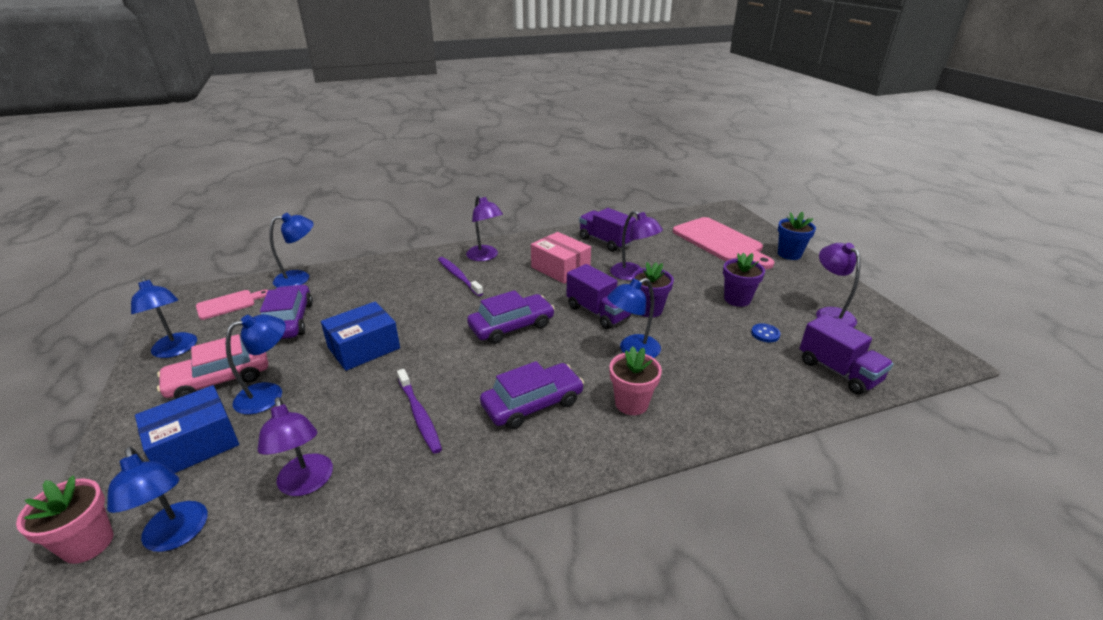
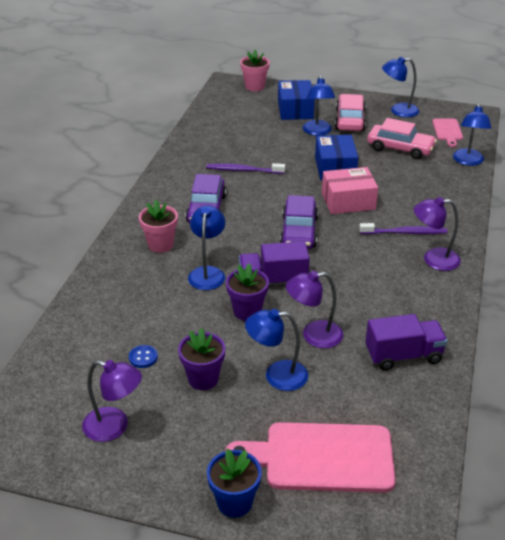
camera: 125 degrees right, 5 degrees up
(177, 536) = (236, 102): blue lamp -> blue lamp (277, 375)
(289, 321) = (400, 148): purple car -> pink car
(306, 484) = (230, 131): purple lamp -> none
(560, 268) = (368, 295): pink box -> pink box (348, 201)
(838, 371) = (62, 362): purple truck -> none

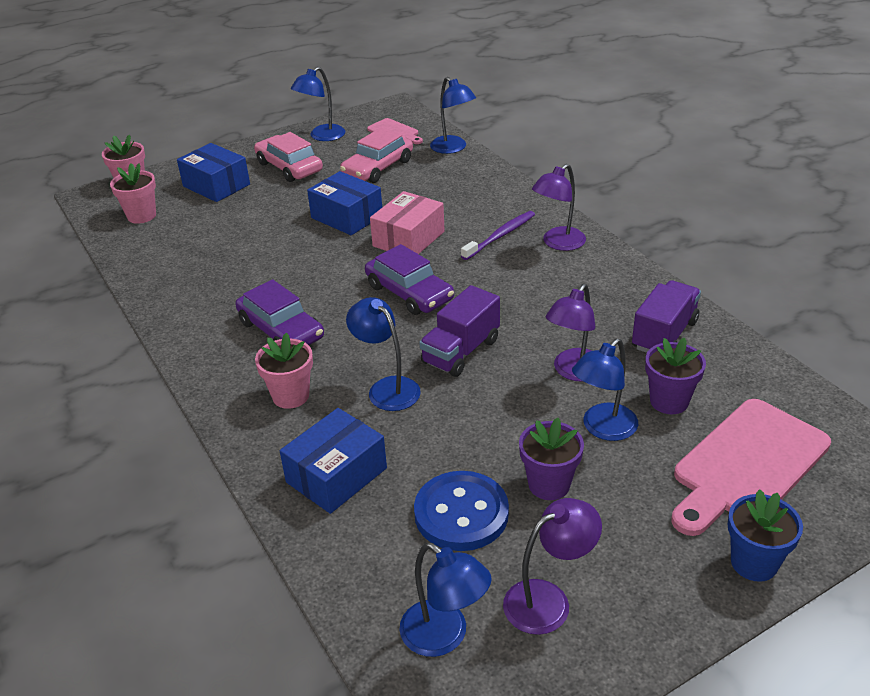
camera: 45 degrees left, 0 degrees up
(121, 296) = (336, 475): none -> blue box
(143, 357) = (461, 513): blue button -> blue button, size x2.29
(234, 107) = (141, 216): none -> pink flower pot
(243, 170) = (257, 271): purple toothbrush -> none
(247, 311) = (484, 394): purple flower pot -> purple flower pot (669, 401)
(317, 132) = (274, 194): blue lamp -> blue lamp (444, 636)
(400, 148) = (378, 168): pink car -> pink car turned 150 degrees clockwise

